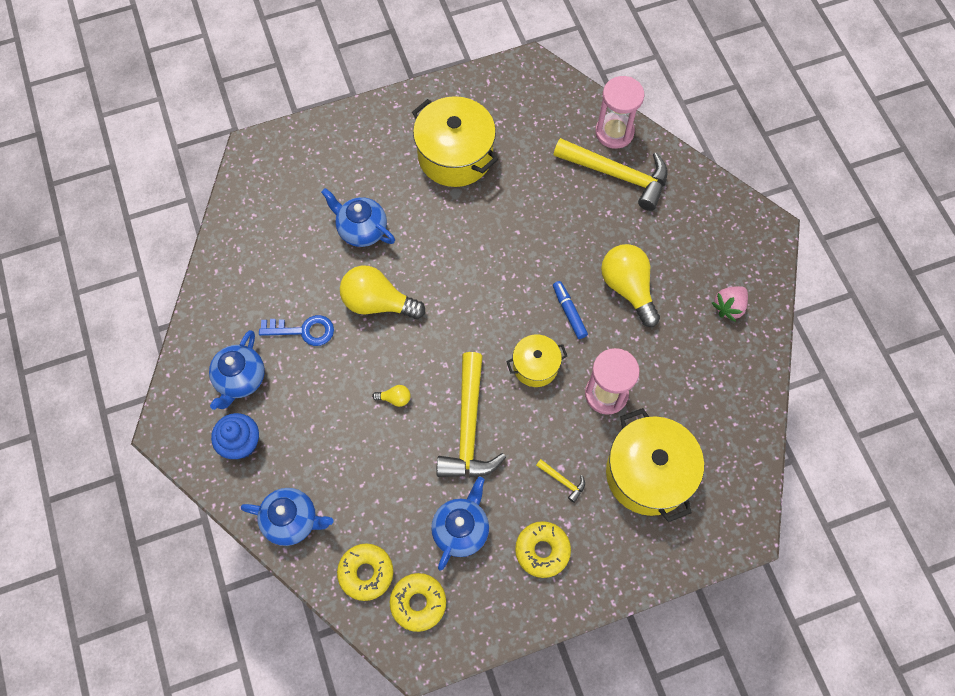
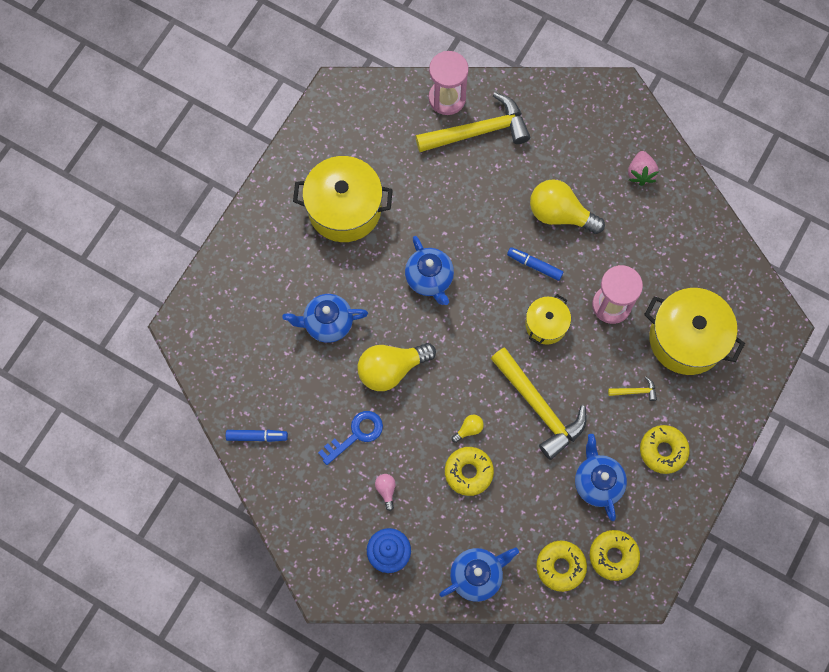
camera: 40 degrees left, 5 degrees up
(229, 272) = (257, 436): none -> blue marker
(240, 379) = (344, 508): blue teapot -> blue teapot (429, 279)
(285, 392) = (386, 490): none -> pink light bulb
(363, 432) = (468, 472): none -> yellow donut

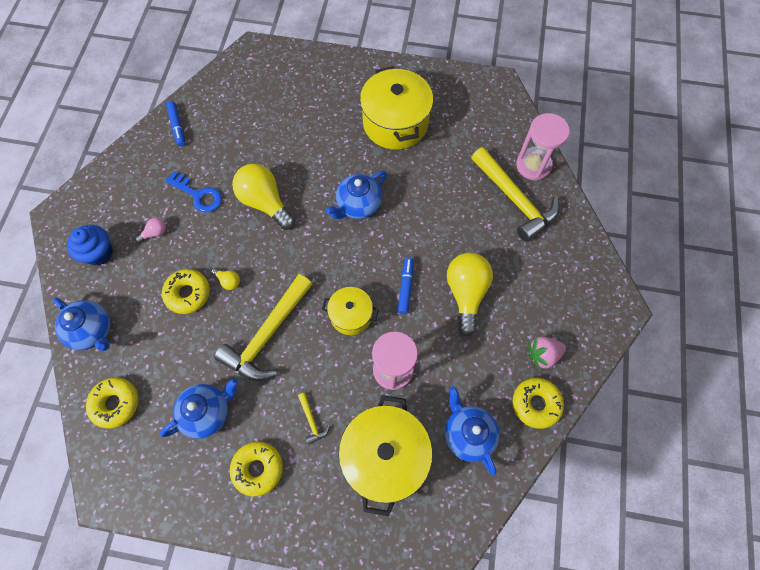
camera: 70 degrees right, 5 degrees down
(327, 323) = (290, 143): blue teapot -> blue teapot (468, 434)
(613, 556) = (136, 452): yellow donut -> yellow donut (536, 404)

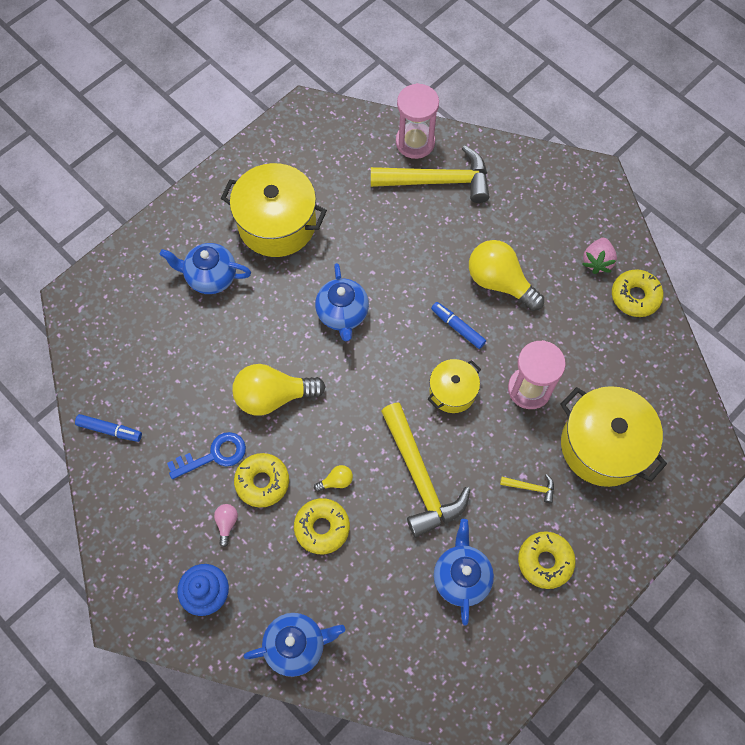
camera: 55 degrees left, 0 degrees up
(115, 403) = (393, 661): yellow donut -> yellow donut (262, 482)
(468, 434) = (626, 366): blue teapot -> blue teapot (211, 277)

